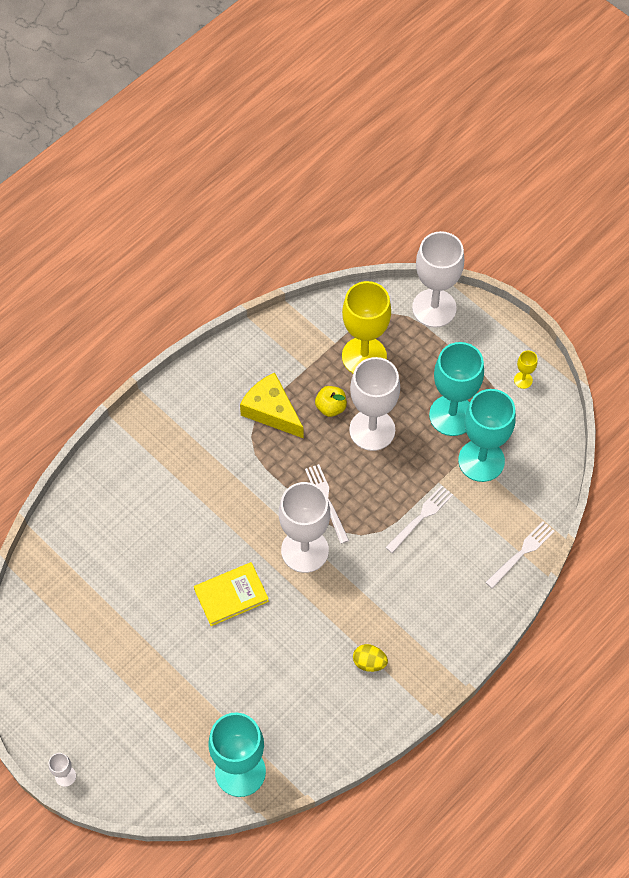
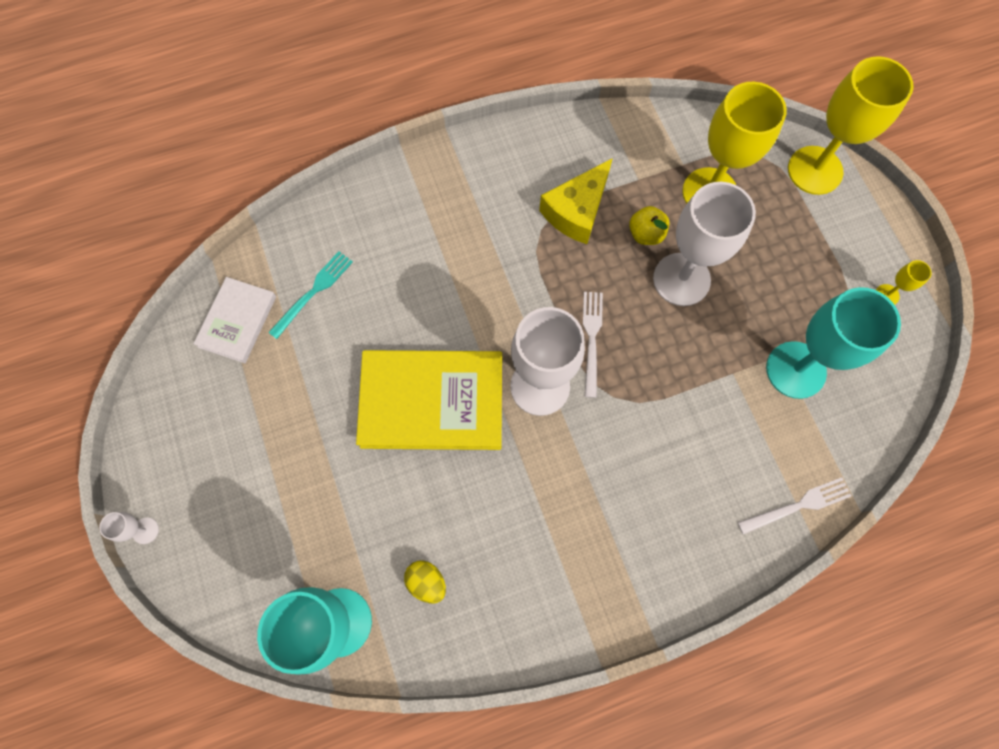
camera: 25 degrees right, 10 degrees up
(53, 601) = (237, 321): none -> white book
(100, 555) = (313, 292): none -> turquoise fork
(231, 595) = (432, 402): yellow book -> yellow book, size x1.77
(271, 411) = (577, 211): yellow cheese -> yellow cheese turned 120 degrees counterclockwise
(369, 662) = (552, 558): yellow egg -> yellow egg (427, 582)
(421, 517) = (693, 407): white fork -> none
(434, 308) = (815, 170): white goblet -> yellow goblet
(452, 415) = (783, 301): turquoise goblet -> none

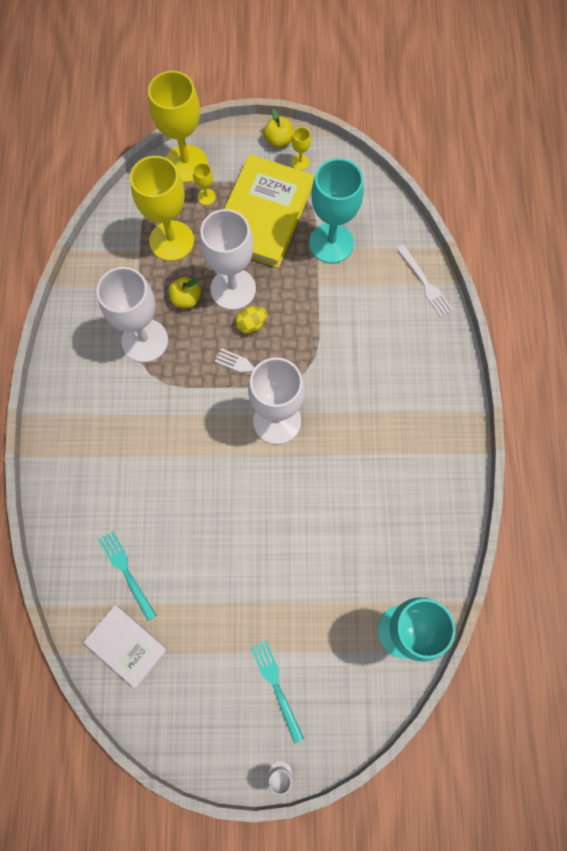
camera: 70 degrees left, 0 degrees up
(236, 494) = (276, 686): none -> turquoise fork
(427, 582) = (395, 555): yellow egg -> yellow egg (251, 324)
(432, 402) = (259, 506): yellow book -> yellow book (263, 214)
(577, 211) = (145, 340): yellow cheese -> white goblet
(784, 208) = (206, 197): none -> yellow goblet
(798, 505) = (425, 283): white fork -> white fork turned 150 degrees clockwise
(903, 260) = (278, 140): none -> yellow apple

